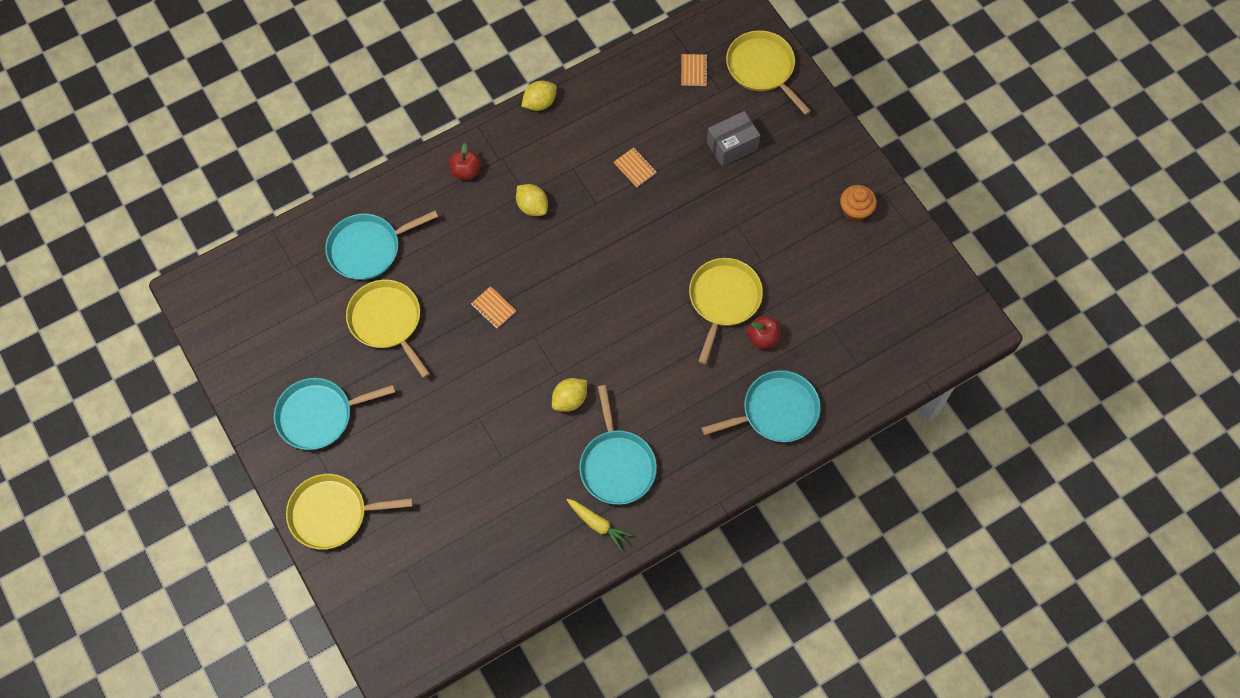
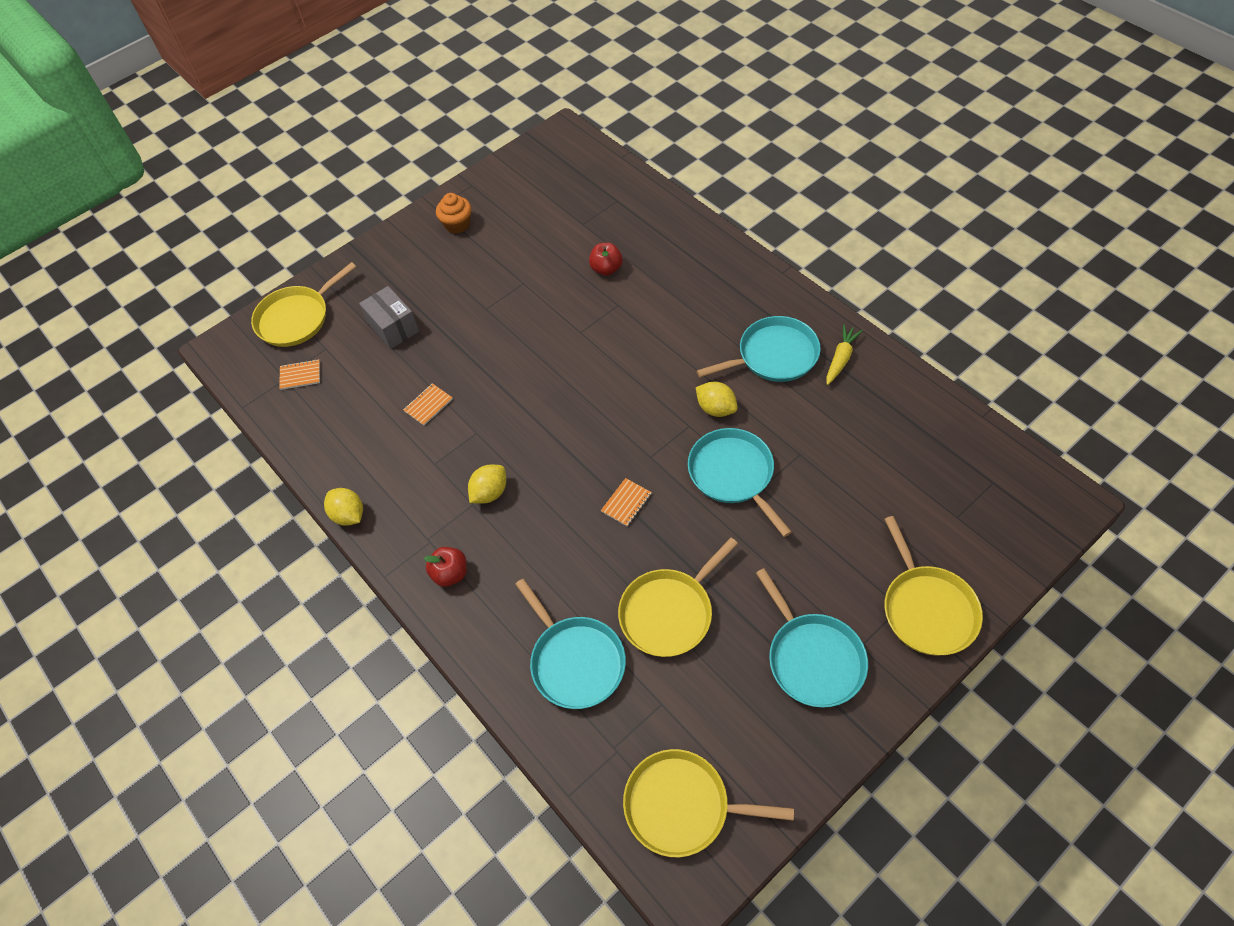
camera: 95 degrees left, 10 degrees down
(723, 300) = (572, 304): yellow pan -> yellow pan (682, 806)
(776, 411) = (679, 248): turquoise pan -> turquoise pan (733, 474)

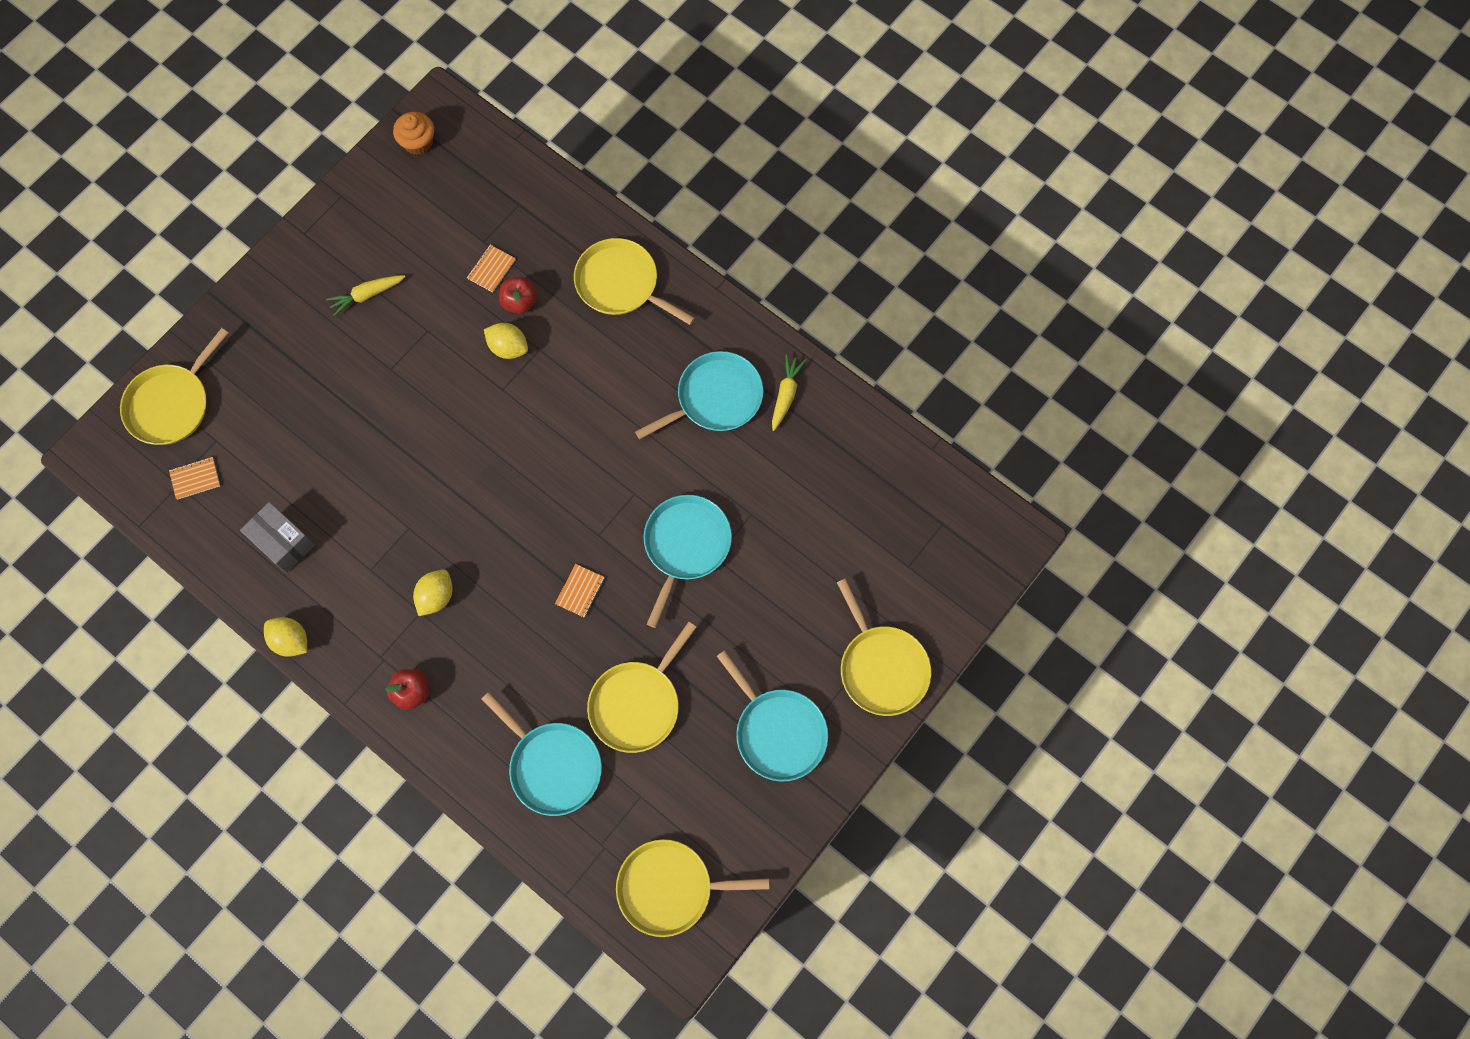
camera: 15 degrees left, 15 degrees up
(393, 327) = (288, 405): grey box -> grey box (283, 542)
(428, 405) = (349, 500): orange notebook -> orange notebook (491, 269)
(457, 224) = (335, 255): orange cupcake -> orange cupcake (418, 142)
(477, 254) = (367, 295): none -> yellow carrot
(697, 262) = (621, 284): none -> yellow pan
(716, 408) = (660, 470): yellow lemon -> yellow lemon (508, 347)
(733, 474) = (685, 545): turquoise pan -> turquoise pan turned 60 degrees clockwise

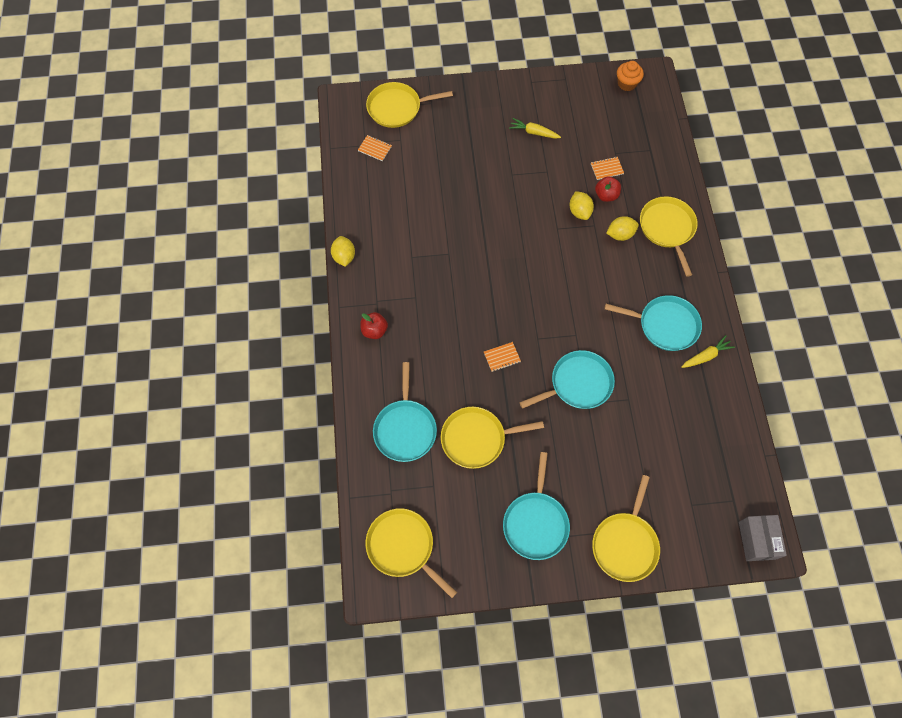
camera: 45 degrees right, 5 degrees down
(283, 542) = (385, 210): grey box -> grey box (757, 540)
(436, 596) = (430, 297): yellow lemon -> yellow lemon (620, 234)

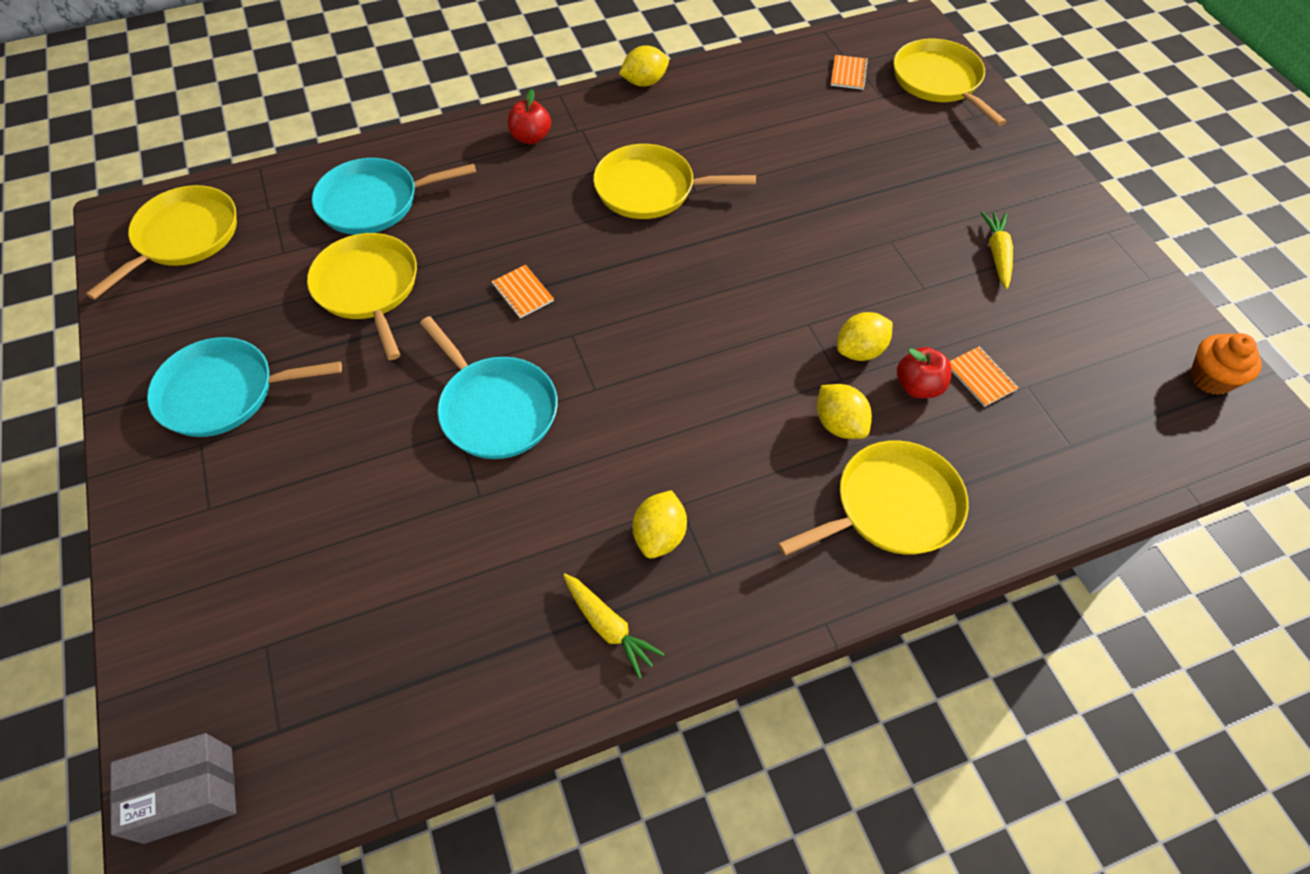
camera: 75 degrees right, 10 degrees down
(625, 544) = (184, 536): yellow pan -> yellow pan (650, 189)
(665, 325) = (659, 535): turquoise pan -> yellow lemon

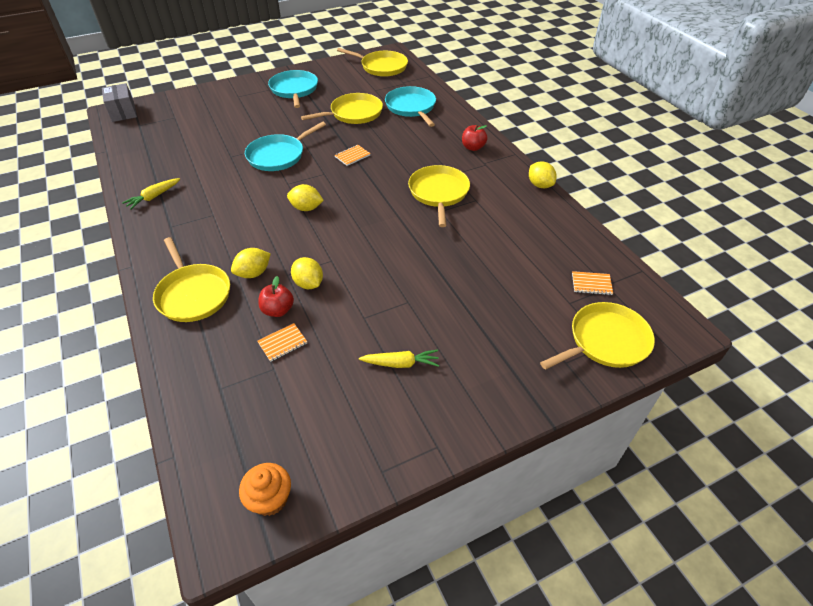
camera: 85 degrees right, 10 degrees down
(659, 535) = (196, 209): yellow lemon -> yellow lemon (306, 208)

